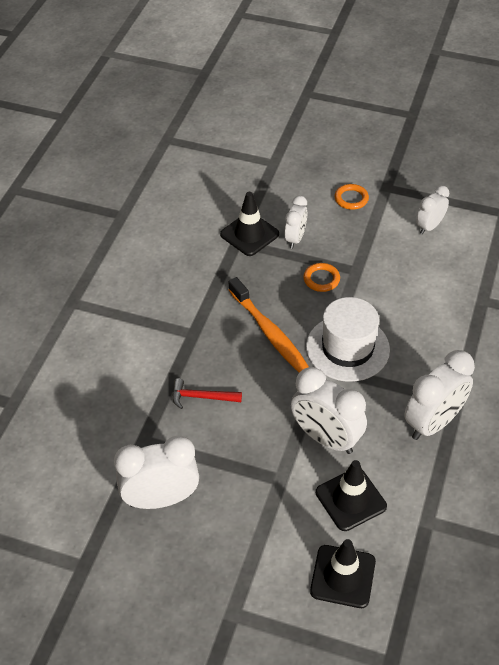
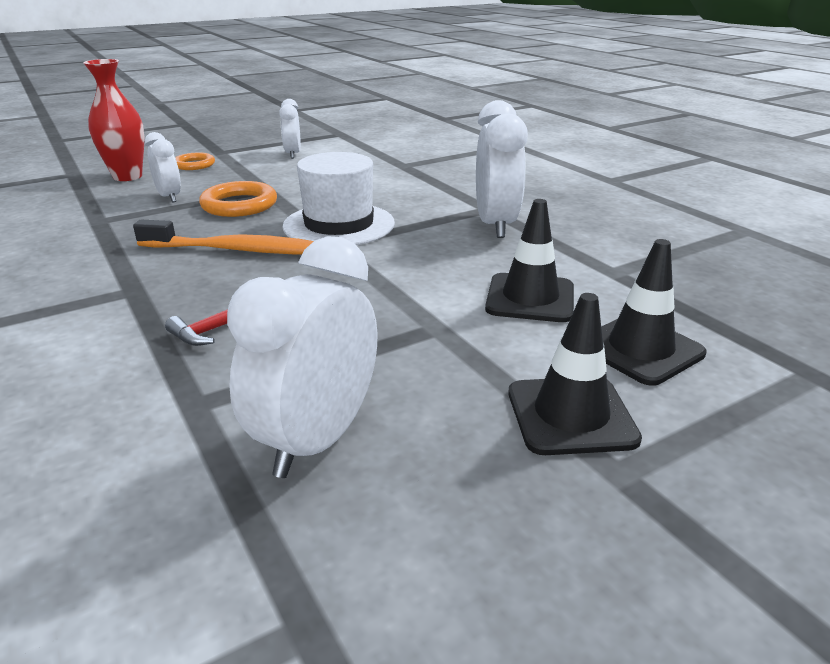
camera: 50 degrees left, 20 degrees down
(249, 234) = (108, 212): black traffic cone -> black traffic cone (571, 415)
(298, 190) = (127, 176): none -> red vase
(321, 279) = (239, 205): orange ring -> orange ring, size x1.57
(326, 438) = (426, 278): white clock -> none

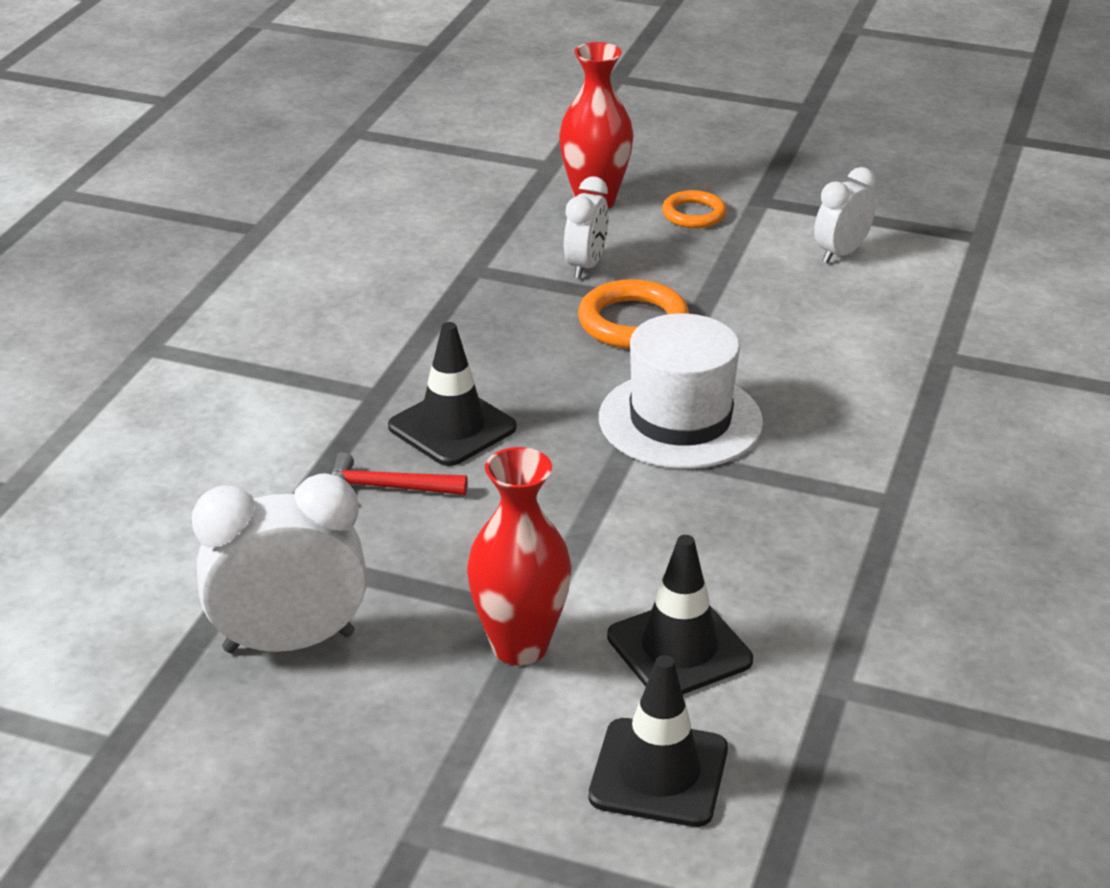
camera: 50 degrees right, 5 degrees up
(237, 250) = (529, 396): orange toothbrush -> none
(459, 345) = (519, 646): none -> red vase
(496, 225) = (849, 533): white clock -> none
(571, 415) = (477, 770): black traffic cone -> black traffic cone (452, 427)

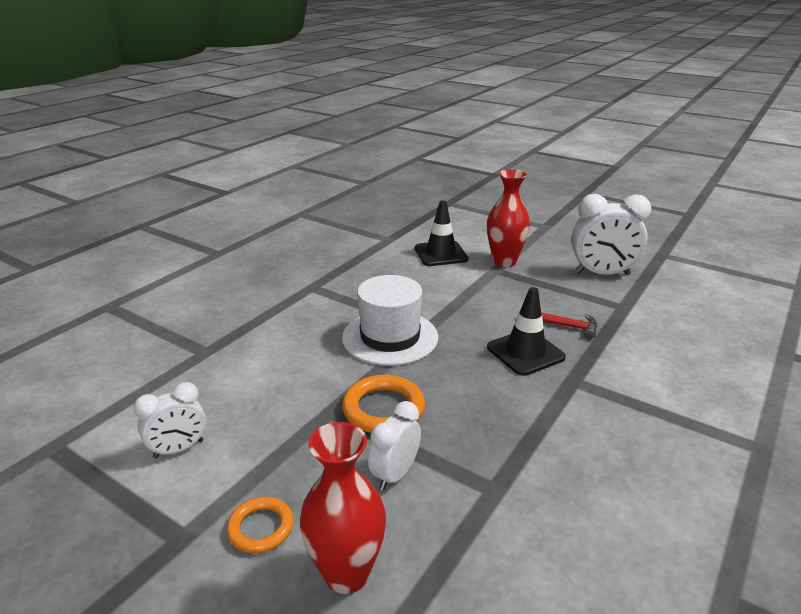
camera: 165 degrees left, 5 degrees down
(658, 773) = (463, 228): black traffic cone -> none

